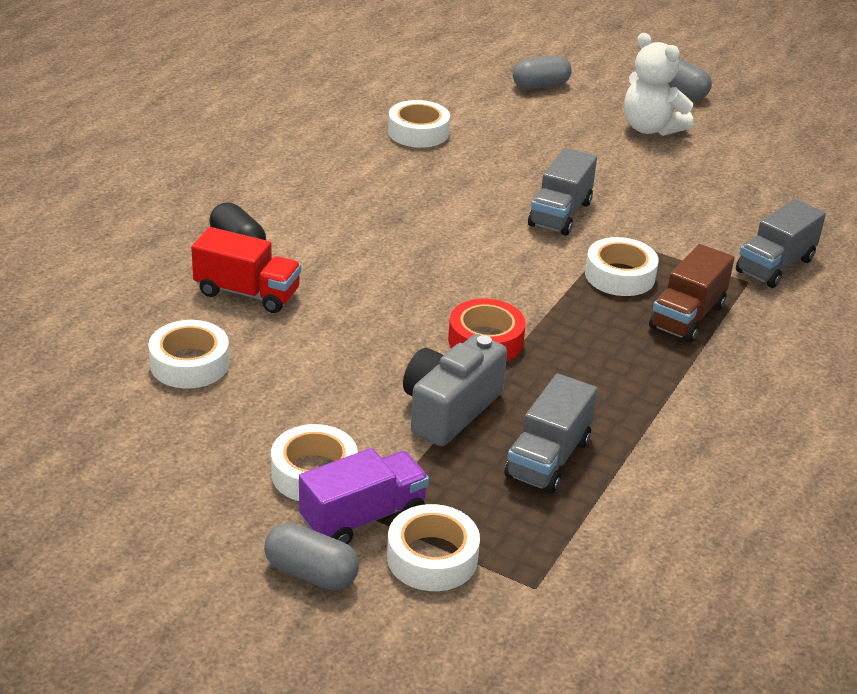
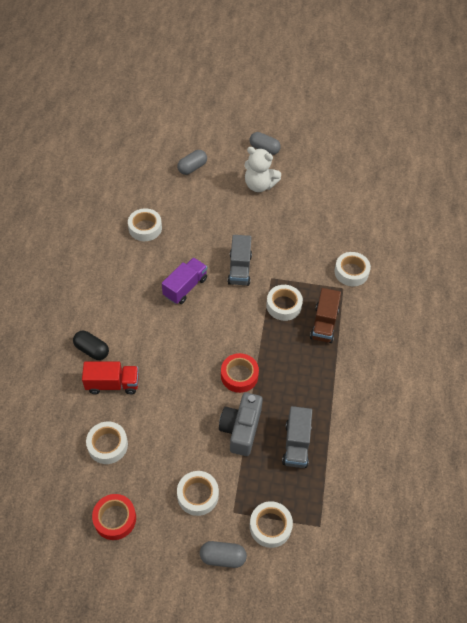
camera: 20 degrees left, 20 degrees up
(140, 460) = (115, 519): none -> red tape
(363, 517) = (231, 514): purple truck -> purple truck (185, 287)
(775, 265) = (351, 272): grey truck -> white tape

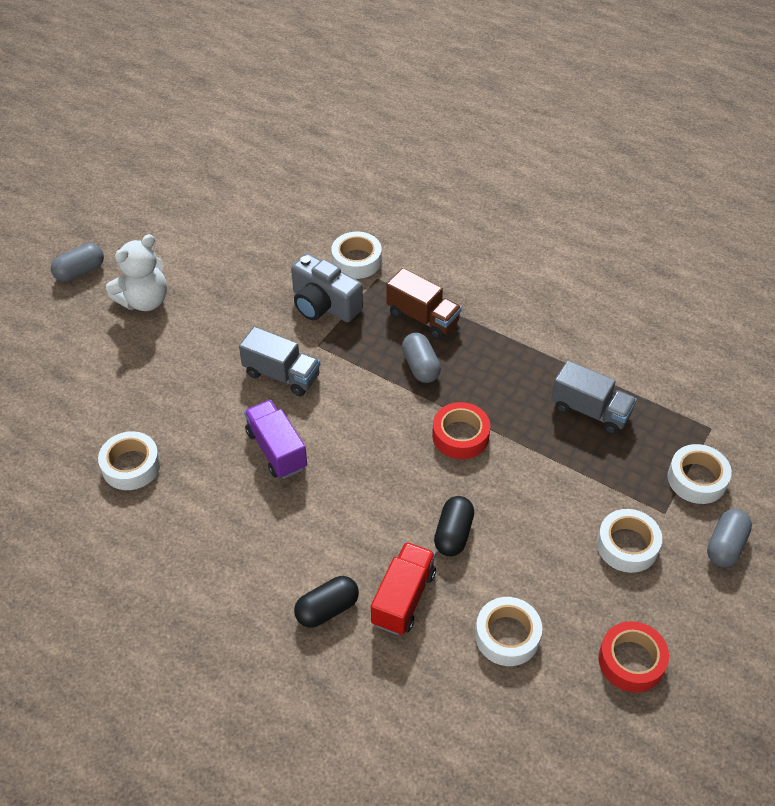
camera: 65 degrees left, 5 degrees down
(165, 395) = (453, 534): none -> black capsule
(192, 168) = (52, 367): grey capsule -> grey capsule (420, 366)
(241, 429) = (545, 462): grey camera -> grey camera (324, 305)
(283, 305) = (371, 348): white tape -> none

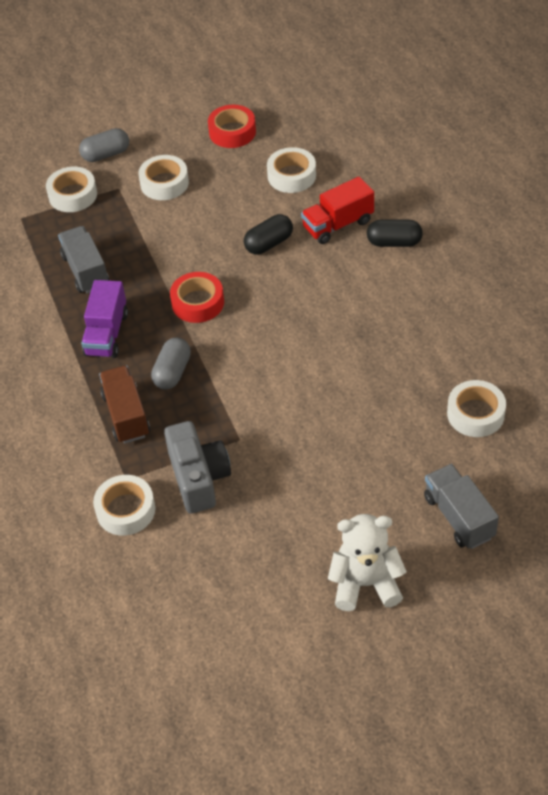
camera: 140 degrees left, 0 degrees up
(80, 271) = (412, 666): grey capsule -> none
(276, 450) = (347, 365): purple truck -> purple truck (106, 334)
(282, 375) = (293, 428): grey truck -> grey truck (459, 517)

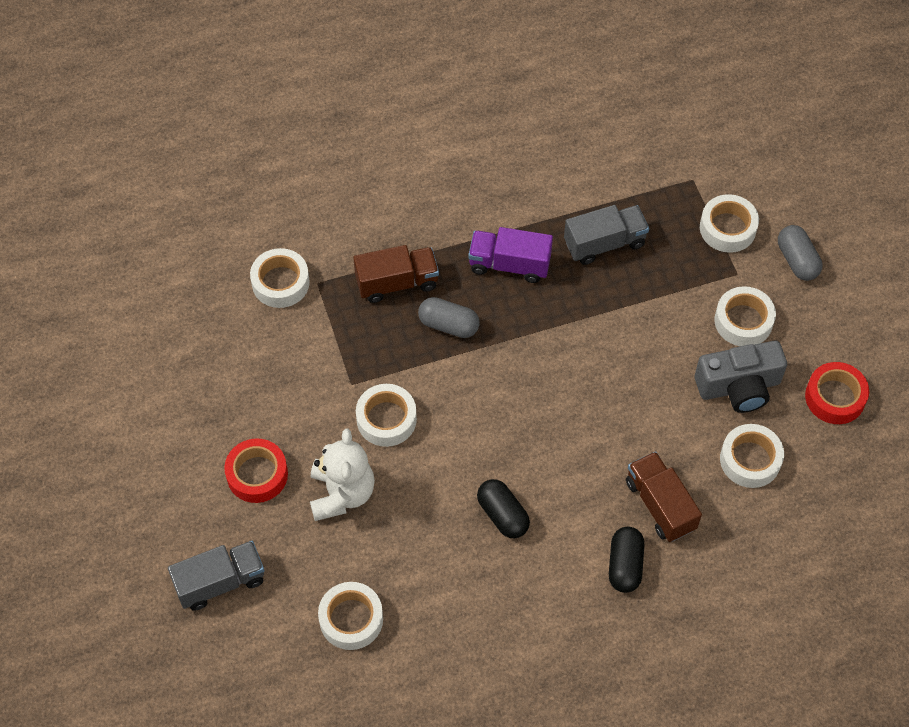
camera: 90 degrees right, 10 degrees up
(198, 303) = (546, 351): red tape -> red tape (257, 474)
(198, 478) = (308, 346): grey camera -> grey camera (739, 387)
(269, 243) = (633, 427): black capsule -> black capsule (502, 515)
(275, 408) = (386, 419): none -> white tape
(338, 224) = (660, 505): red truck -> brown truck
(365, 584) = (159, 486): white teddy bear -> white teddy bear (342, 493)

